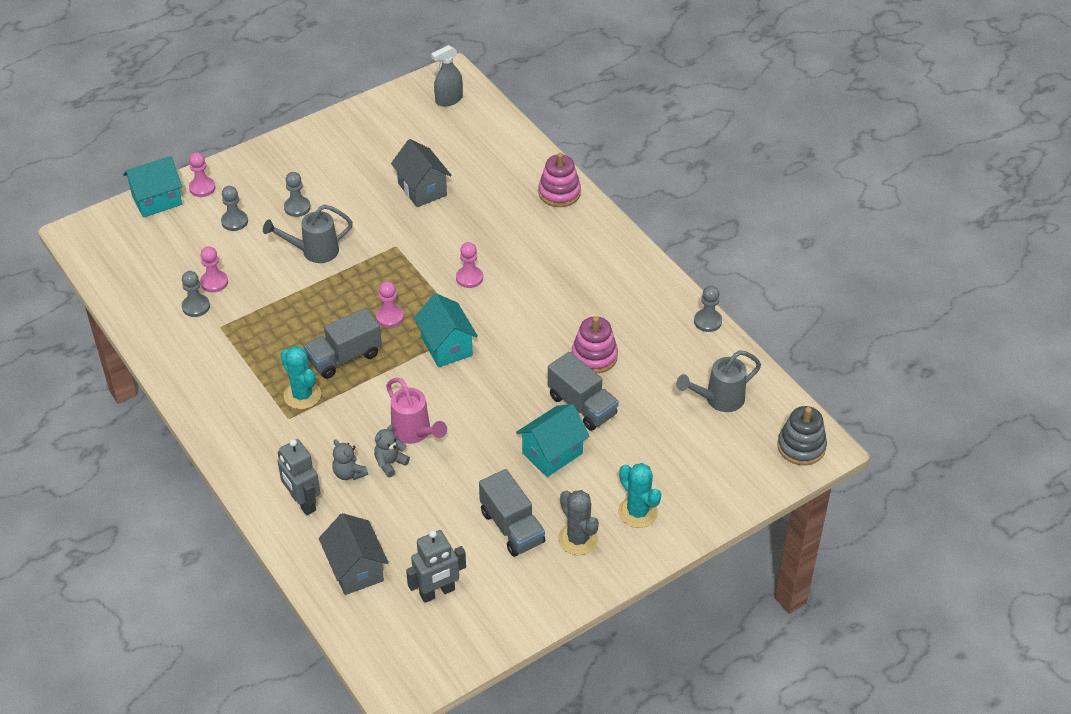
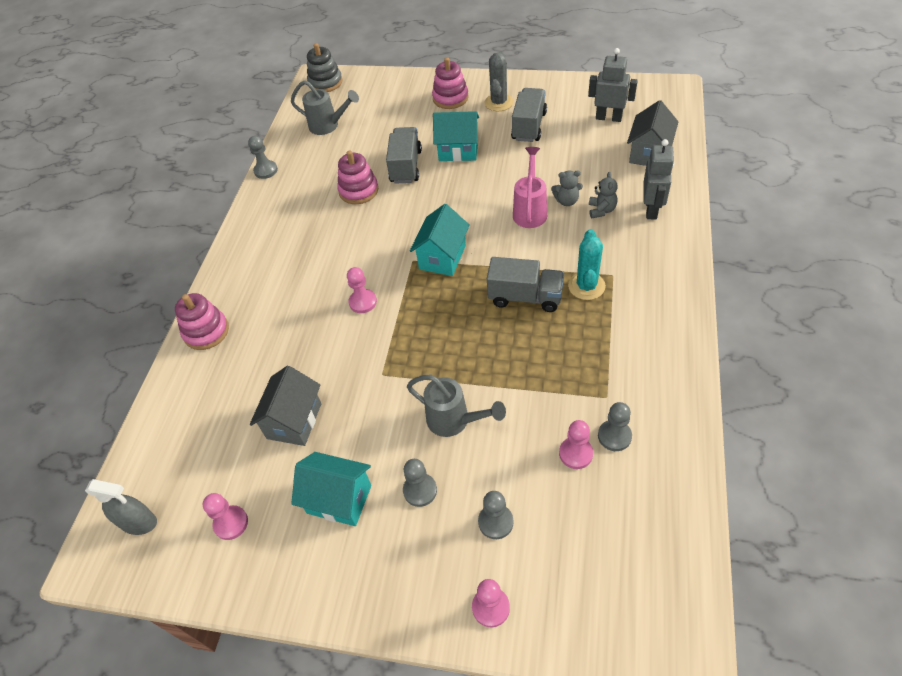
camera: 130 degrees left, 5 degrees up
(157, 200) = (556, 631): turquoise house -> turquoise house (339, 499)
(390, 317) = (457, 309): pink pawn -> pink pawn (231, 523)
(637, 512) = (450, 98): turquoise cactus -> pink stacking toy

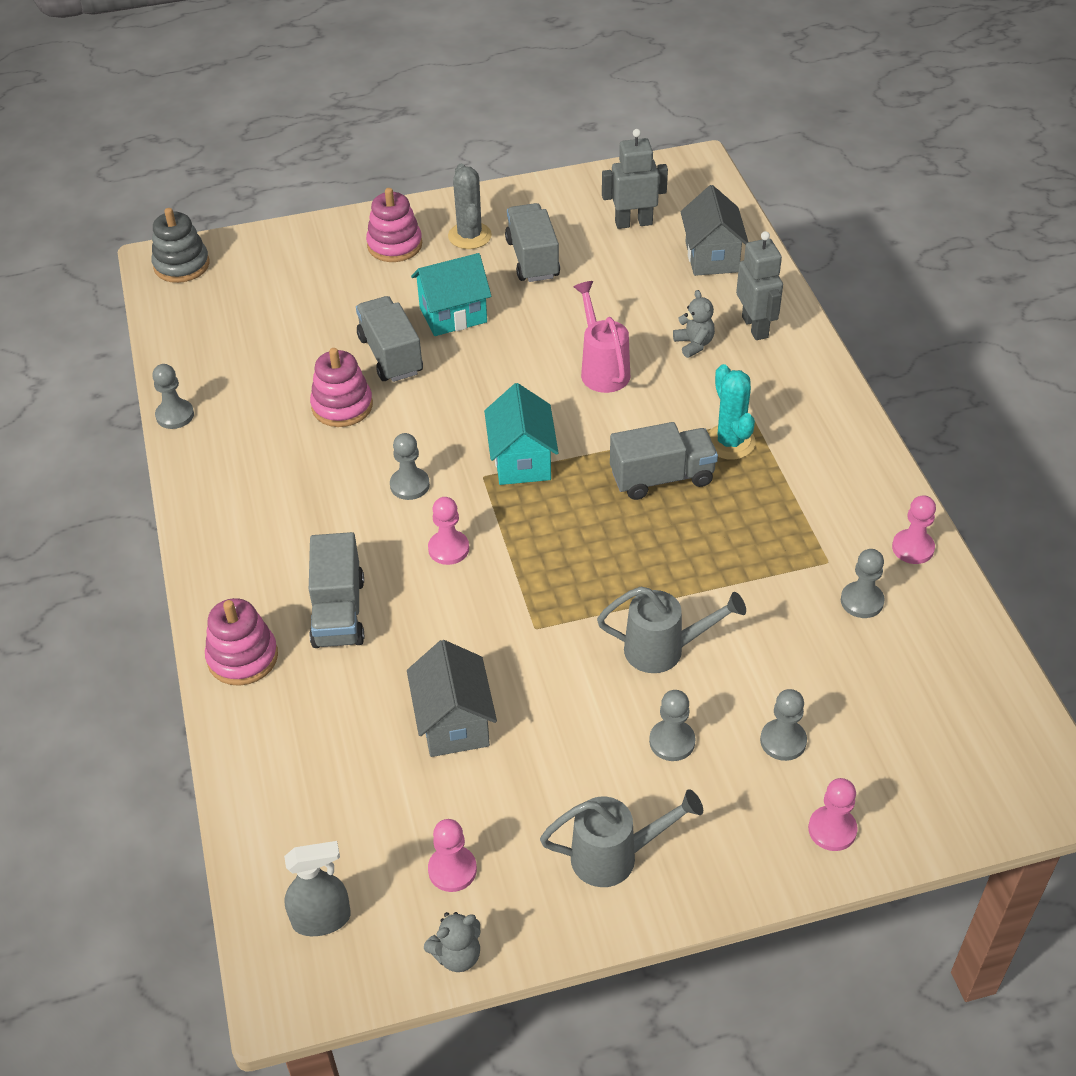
camera: 30 degrees left, 5 degrees down
(275, 322) = (338, 612): none -> grey truck
(328, 126) = (232, 327): grey watering can -> grey watering can (616, 856)
(339, 499) = (577, 789): turquoise house -> none
(366, 253) = (409, 485): none -> grey pawn
(566, 201) = (642, 344): grey teddy bear -> grey teddy bear (457, 955)
(576, 453) = (829, 635): pink pawn -> pink pawn (913, 548)

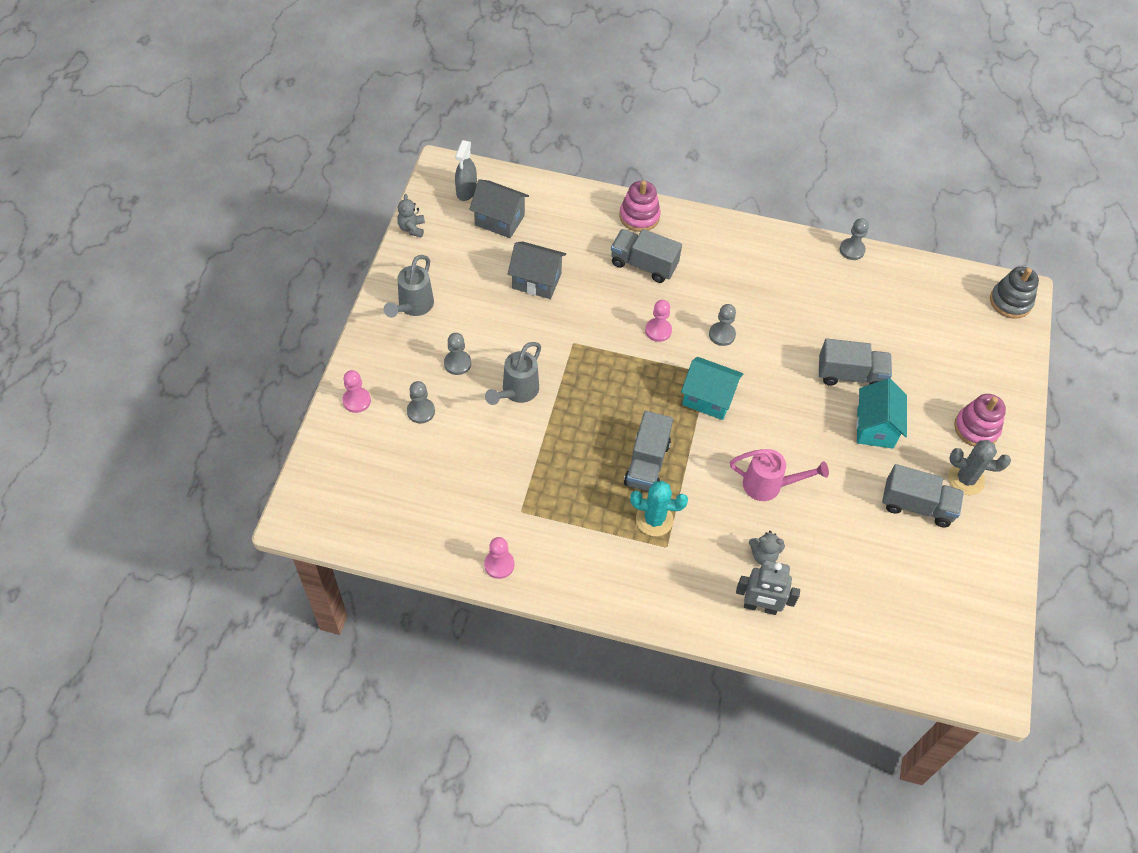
camera: 115 degrees right, 10 degrees up
(342, 406) = (813, 331): pink stacking toy -> none
(452, 870) = (454, 245): pink pawn -> none
(633, 223) = (931, 597): grey robot -> none
(712, 257) = (859, 627): grey house -> grey house (499, 220)
(862, 601) = (480, 509): grey pawn -> none

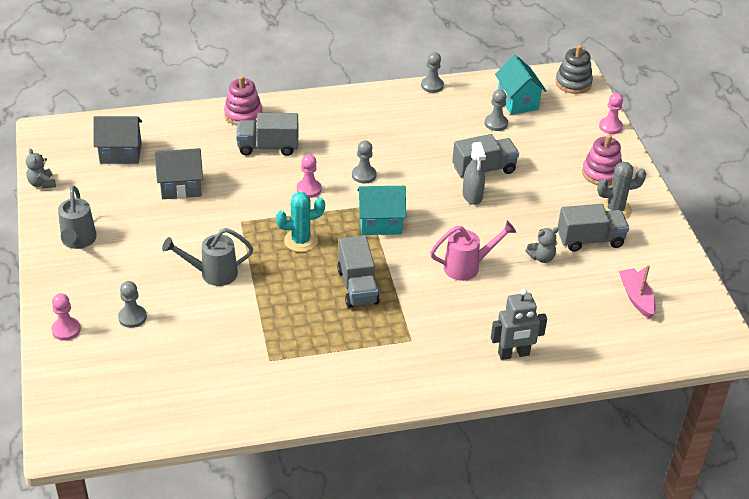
camera: 25 degrees left, 15 degrees down
(457, 363) = (145, 270): grey pawn -> grey pawn (496, 123)
(466, 191) = (77, 141): grey spray bottle -> grey spray bottle (472, 196)
(499, 565) = (274, 407): pink pawn -> pink pawn (610, 126)
(516, 392) = (212, 274): grey watering can -> grey watering can turned 75 degrees clockwise
(654, 519) = (388, 324): turquoise cactus -> turquoise cactus (300, 241)
(763, 555) = (493, 317): grey teddy bear -> grey teddy bear (541, 257)
(875, 427) = (525, 198): turquoise house -> turquoise house (518, 102)
(927, 595) = (636, 297): none -> pink boat

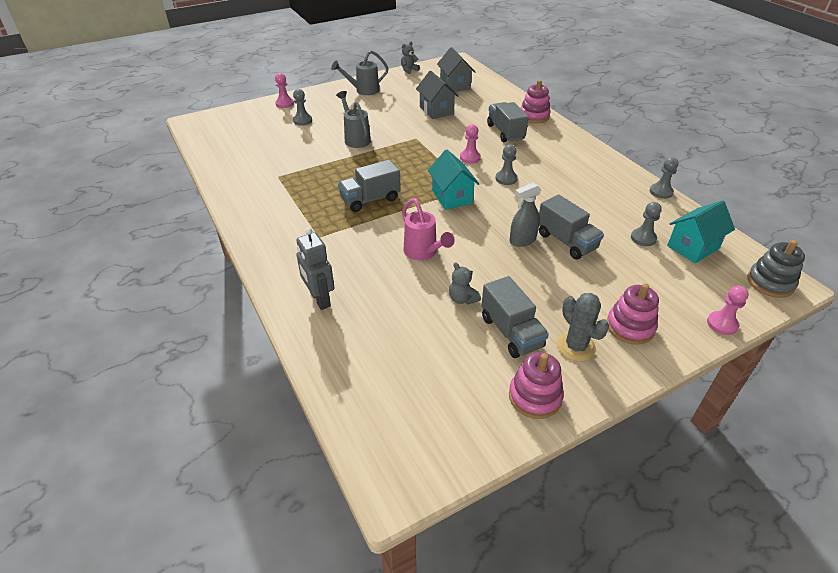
camera: 75 degrees right, 0 degrees up
(300, 241) = (409, 165): turquoise cactus -> none
(636, 297) = (437, 384): pink boat -> none
(660, 248) = (535, 397): none -> pink stacking toy

